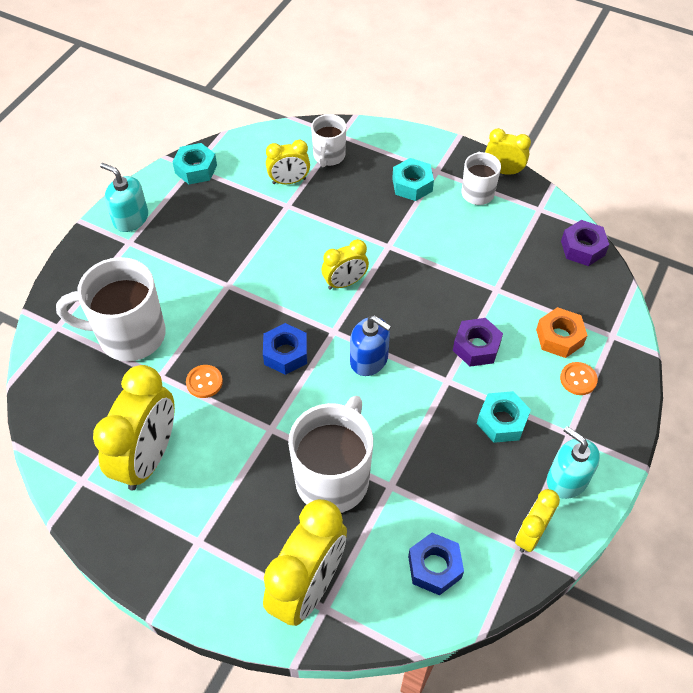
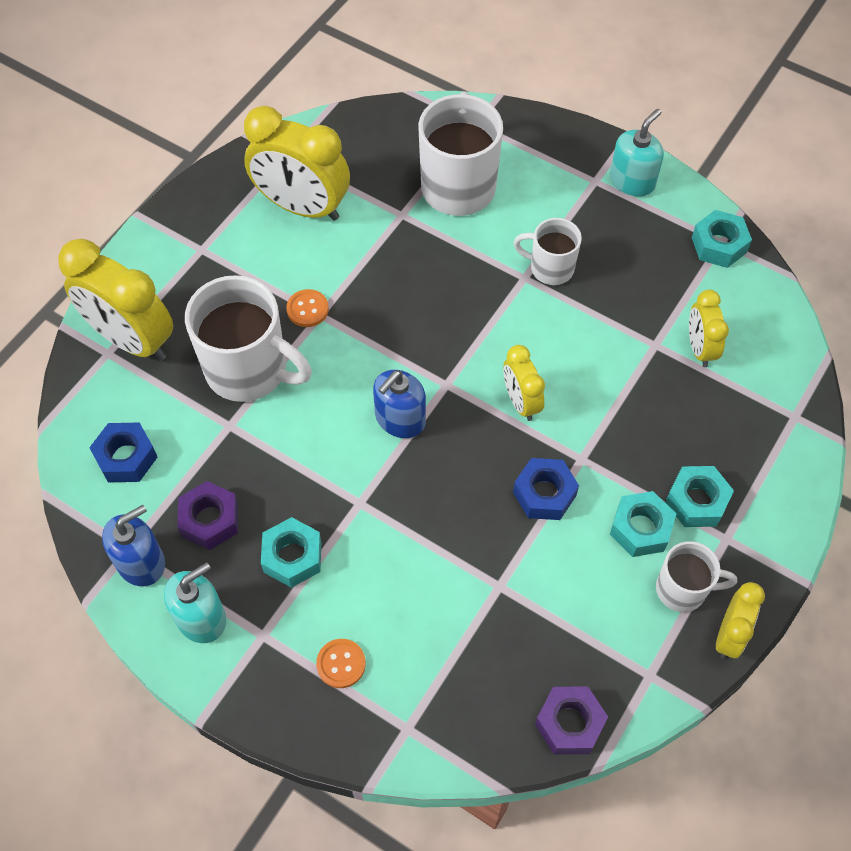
camera: 95 degrees right, 5 degrees up
(204, 382) = (388, 254): orange button -> orange button (307, 309)
(285, 353) = (418, 332): blue nut -> blue nut (544, 494)
(329, 156) = (749, 399): white mug -> white mug (550, 268)
(438, 213) = (640, 528): none -> turquoise nut
(476, 347) = (406, 544): purple nut -> purple nut (210, 520)
(530, 534) = (141, 562): yellow clock -> blue soap dispenser
(559, 337) = (411, 654): orange nut -> none

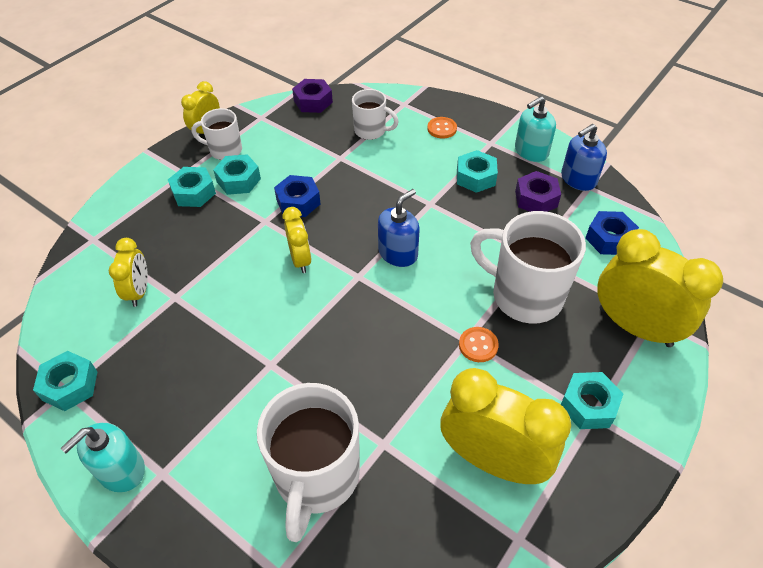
camera: 175 degrees left, 10 degrees down
(204, 257) = (588, 405): none -> turquoise nut
(550, 268) = (243, 372): white mug -> white mug (371, 131)

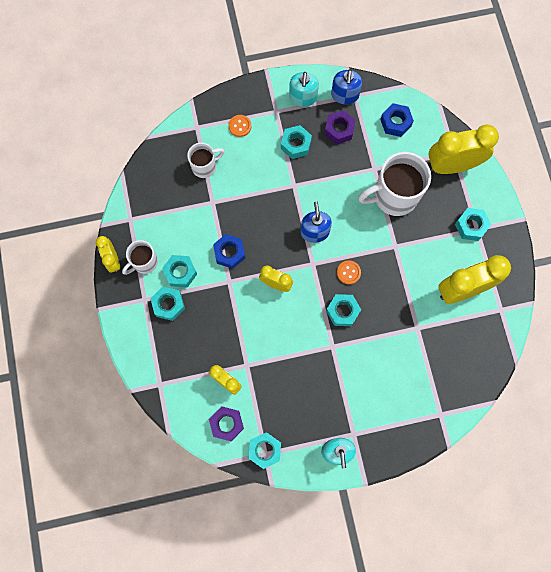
camera: 50 degrees left, 25 degrees up
(313, 101) = (143, 177): purple nut -> purple nut (226, 424)
(316, 477) = (410, 368): white mug -> none
(327, 343) = (342, 311): none -> turquoise nut
(478, 345) = (402, 243): orange button -> orange button (348, 272)

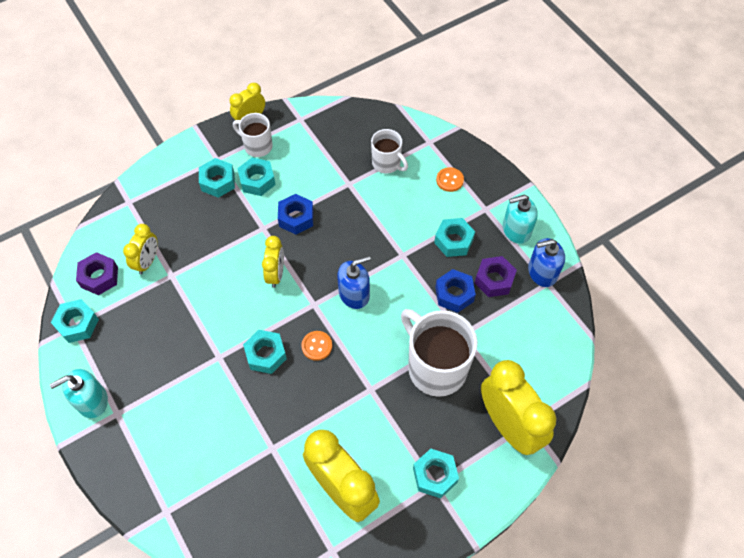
camera: 70 degrees right, 15 degrees down
(395, 122) = (535, 340): blue nut -> blue nut (454, 294)

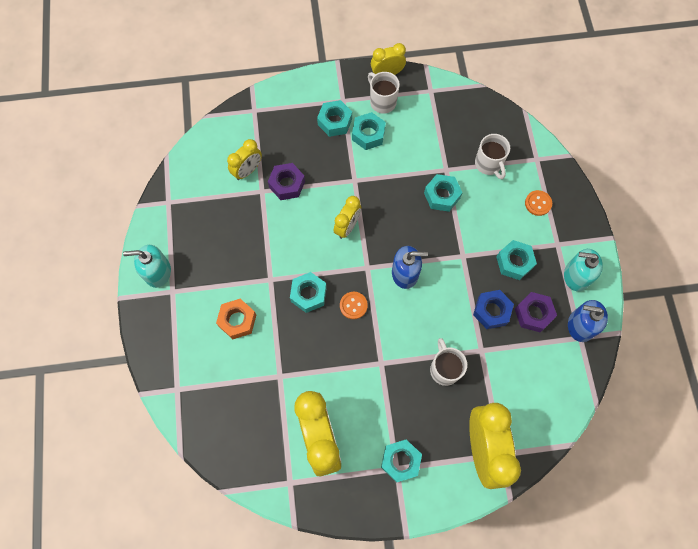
camera: 25 degrees right, 10 degrees up
(77, 324) = (172, 202): turquoise nut -> turquoise nut (442, 195)
(99, 277) = (204, 168): purple nut -> purple nut (287, 184)
(202, 412) = (237, 320): none -> orange nut
(296, 218) = (386, 183): blue nut -> none
(435, 367) = (444, 369): white mug -> white mug, size x0.56

